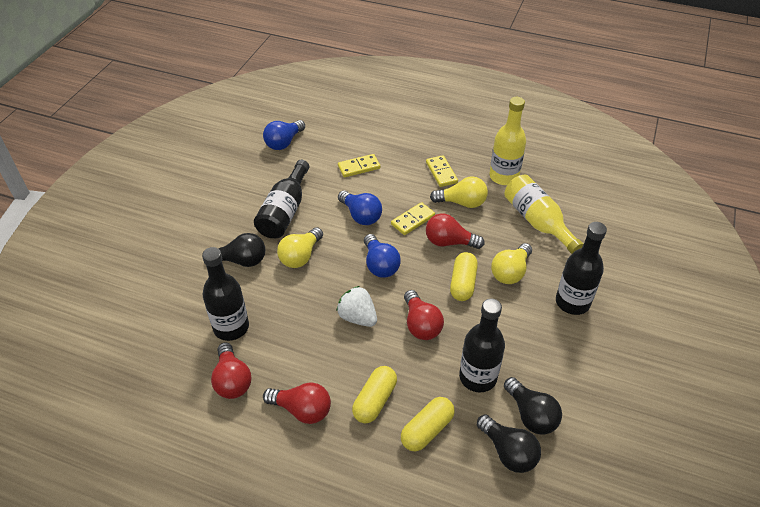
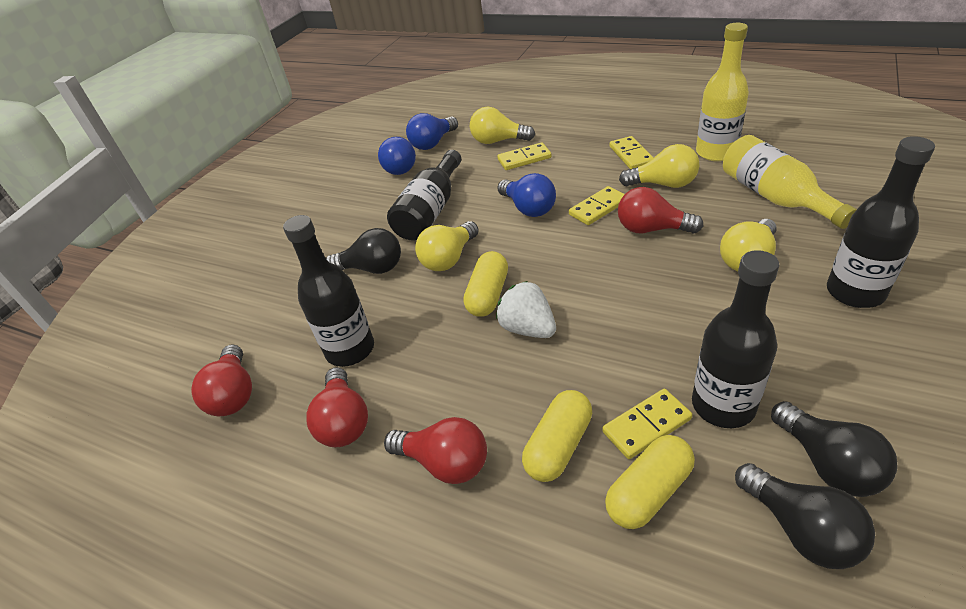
camera: 10 degrees right, 5 degrees down
(338, 146) = (498, 141): none -> yellow light bulb
(380, 265) = (557, 262): blue light bulb -> blue light bulb (399, 167)
(421, 324) = (622, 333): red light bulb -> red light bulb (234, 394)
(430, 389) = (647, 425): none -> yellow domino
(463, 283) = (678, 277): yellow capsule -> yellow capsule (488, 295)

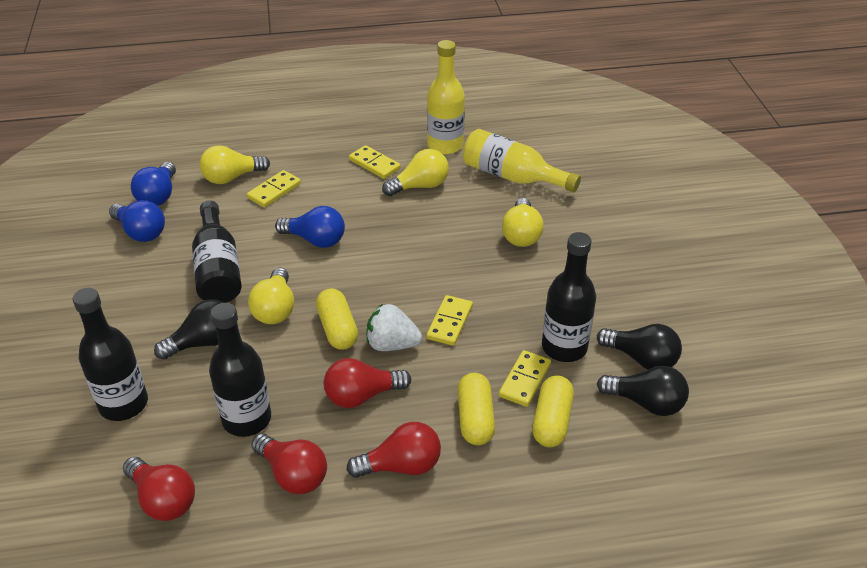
camera: 40 degrees left, 0 degrees up
(598, 208) = (379, 223): yellow domino -> yellow domino (449, 322)
(652, 229) = (436, 230): red light bulb -> red light bulb (362, 395)
(855, 292) = (602, 238): black bottle -> black bottle (124, 404)

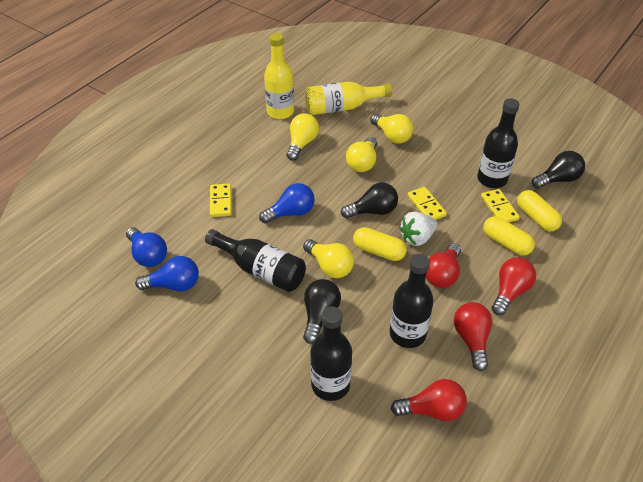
camera: 45 degrees left, 5 degrees up
(232, 177) = (180, 211): yellow light bulb -> yellow light bulb (362, 163)
(293, 474) = (471, 339): red light bulb -> red light bulb turned 90 degrees counterclockwise
(374, 164) = (256, 147): yellow domino -> none
(641, 359) = (528, 160): black light bulb -> black light bulb (372, 211)

